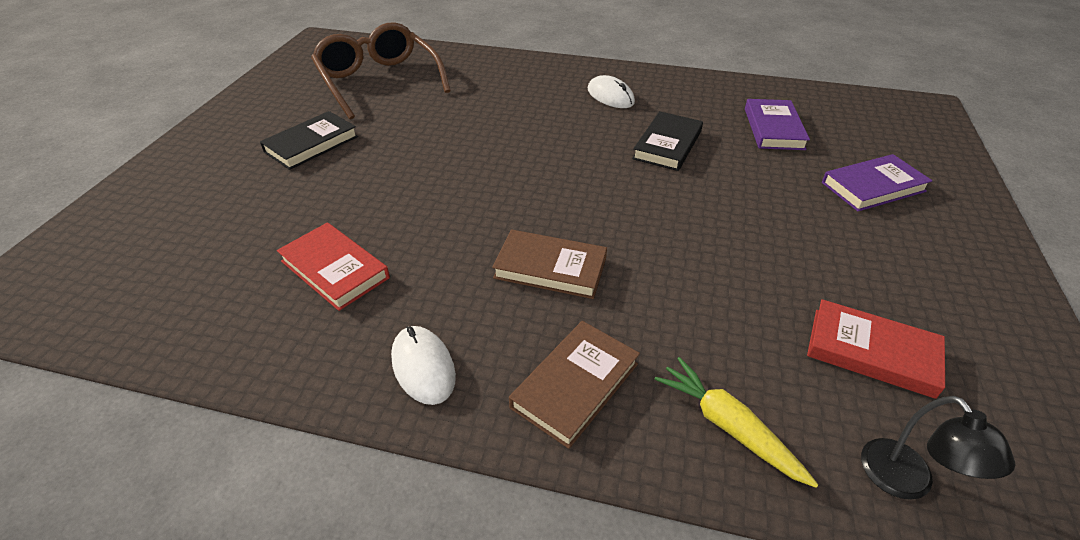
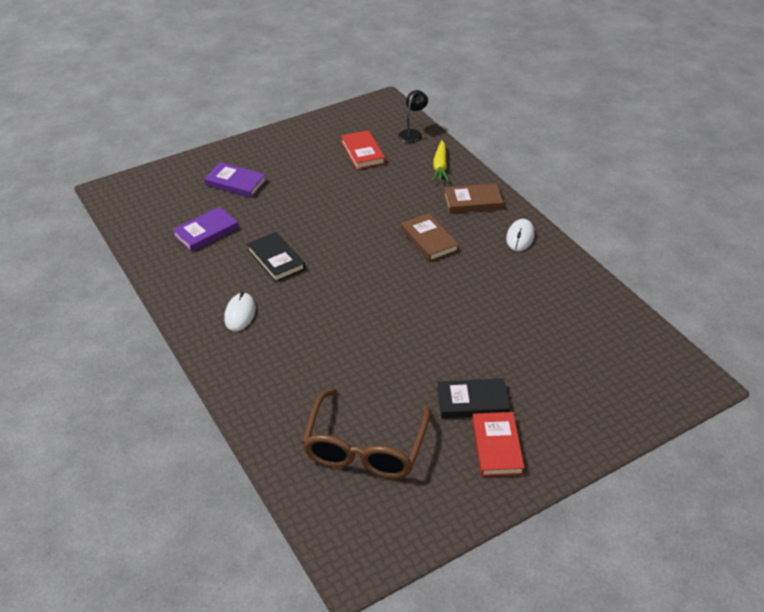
camera: 135 degrees left, 0 degrees up
(335, 269) = (524, 298): red book -> red book (496, 447)
(667, 145) = (276, 259): black book -> black book turned 75 degrees clockwise

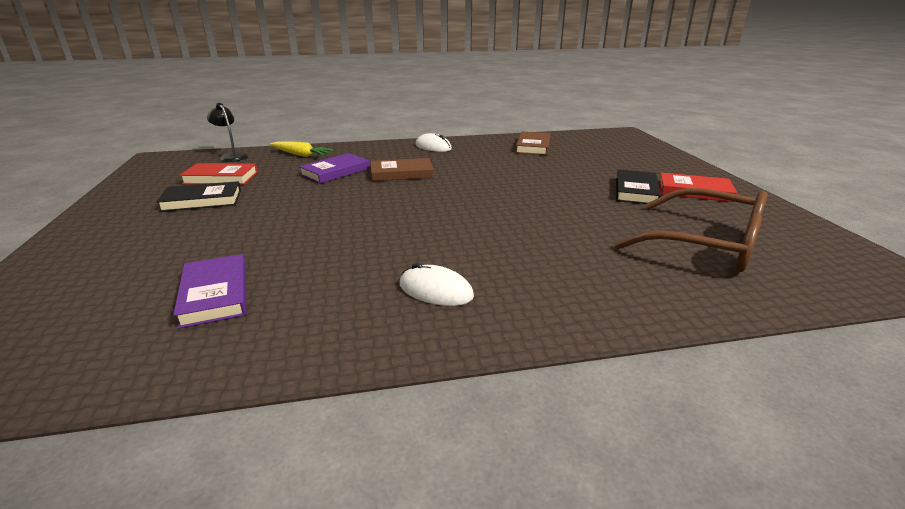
camera: 70 degrees left, 15 degrees down
(235, 183) = (139, 254): purple book -> purple book (335, 172)
(276, 259) = (346, 249): black book -> black book (202, 200)
(473, 201) = (367, 152): brown book -> brown book (533, 146)

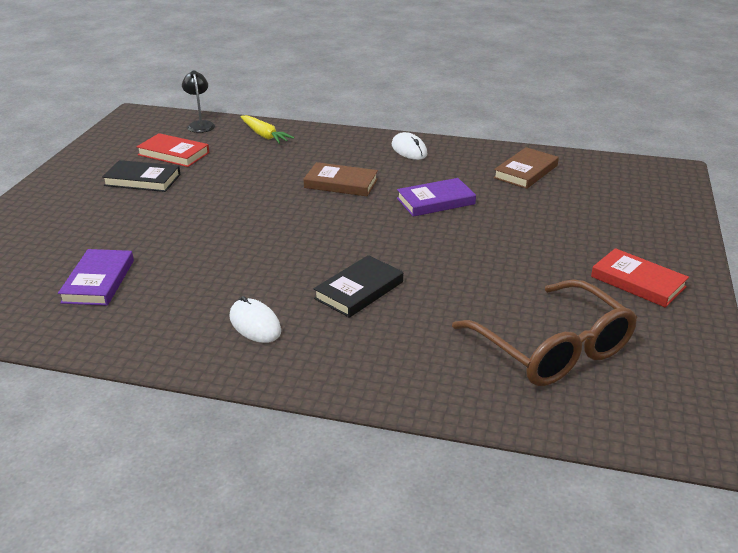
camera: 25 degrees right, 5 degrees up
(335, 172) = (279, 167): purple book -> purple book (435, 201)
(636, 191) = (568, 265): black book -> black book (359, 290)

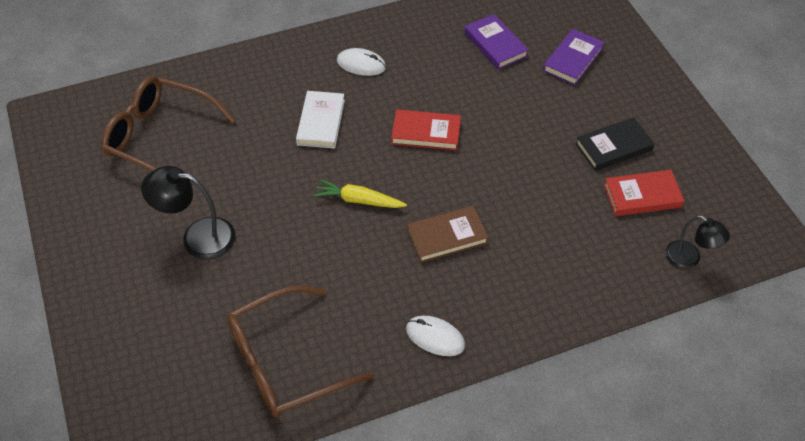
camera: 145 degrees right, 20 degrees up
(264, 135) = (604, 277): yellow carrot -> yellow carrot (359, 200)
(359, 290) = (321, 122): black book -> white book
(435, 201) = (341, 257): purple book -> purple book (573, 60)
(526, 172) = (285, 362): brown book -> brown glasses
(555, 254) = (197, 237): none -> black lamp
(638, 282) = (118, 236): red book -> red book (426, 133)

